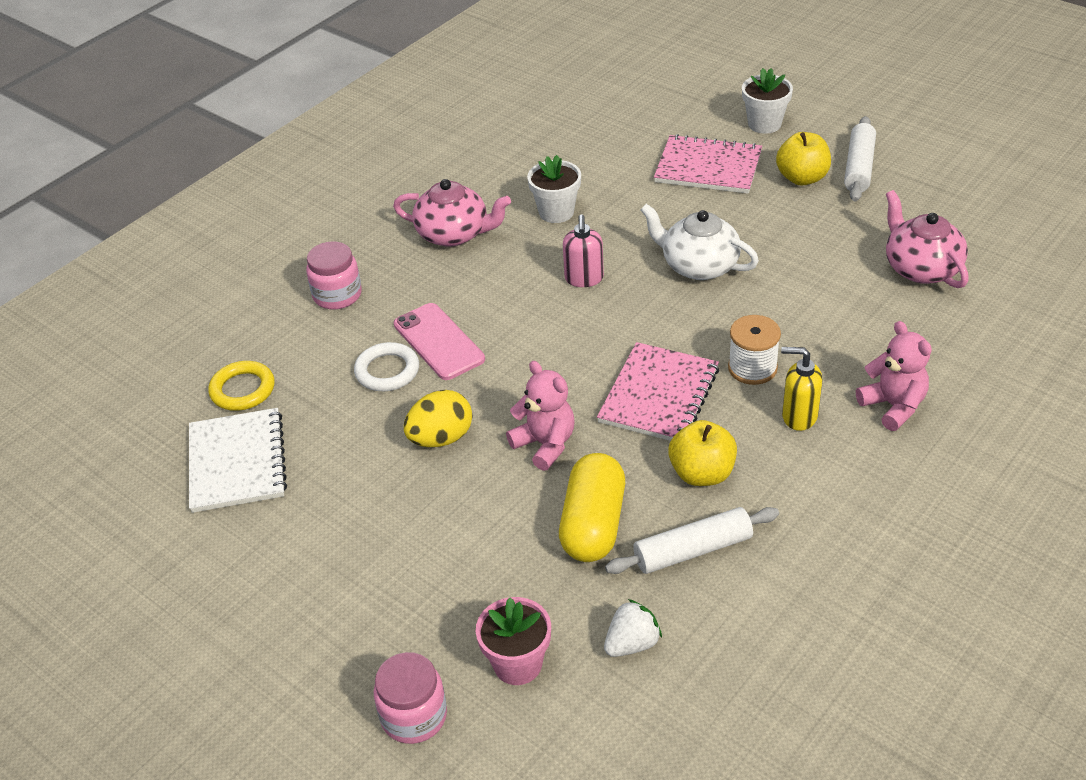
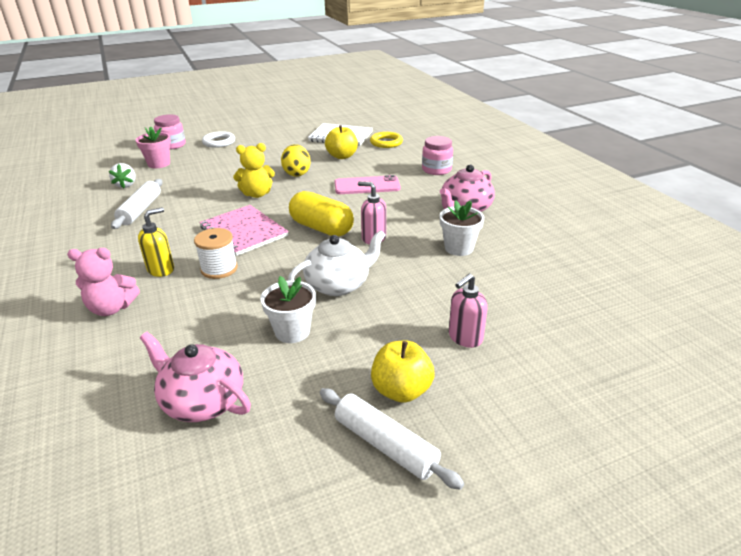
camera: 115 degrees right, 10 degrees down
(387, 371) = (360, 171): white ring -> white ring (219, 142)
(545, 444) = (257, 194): pink teddy bear -> yellow teddy bear
(593, 524) = (193, 193): yellow capsule -> yellow capsule (321, 228)
(702, 473) = (175, 226): yellow apple -> yellow apple (342, 156)
(708, 167) = (465, 338): pink notebook -> pink soap dispenser
(764, 124) = (521, 409): white flower pot -> white flower pot (292, 331)
(921, 268) = (202, 401): pink teapot -> pink teapot turned 150 degrees counterclockwise

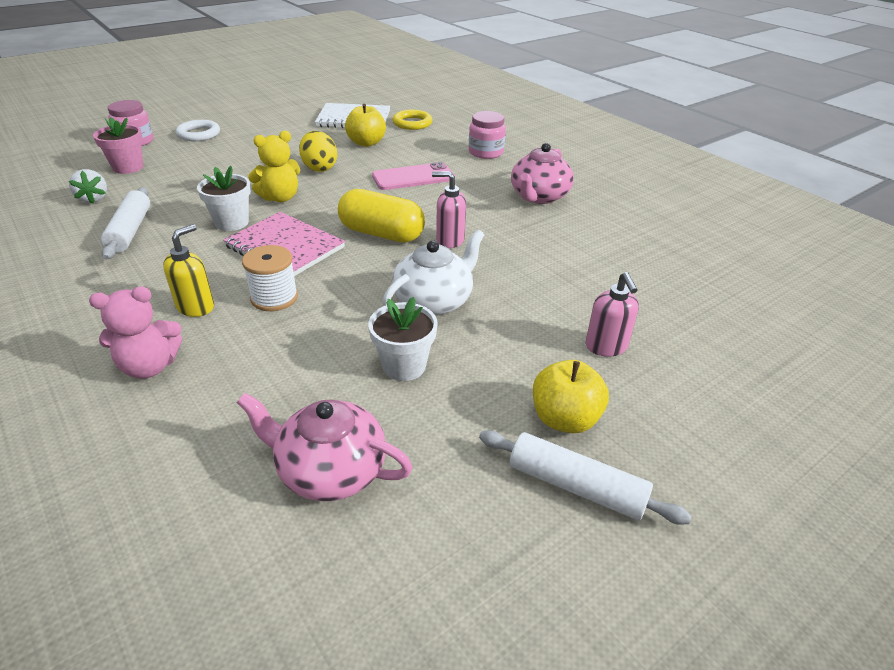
camera: 15 degrees left, 5 degrees up
(459, 248) = (552, 243): white flower pot -> white flower pot (232, 222)
(465, 338) = (606, 347): pink soap dispenser -> pink soap dispenser turned 45 degrees counterclockwise

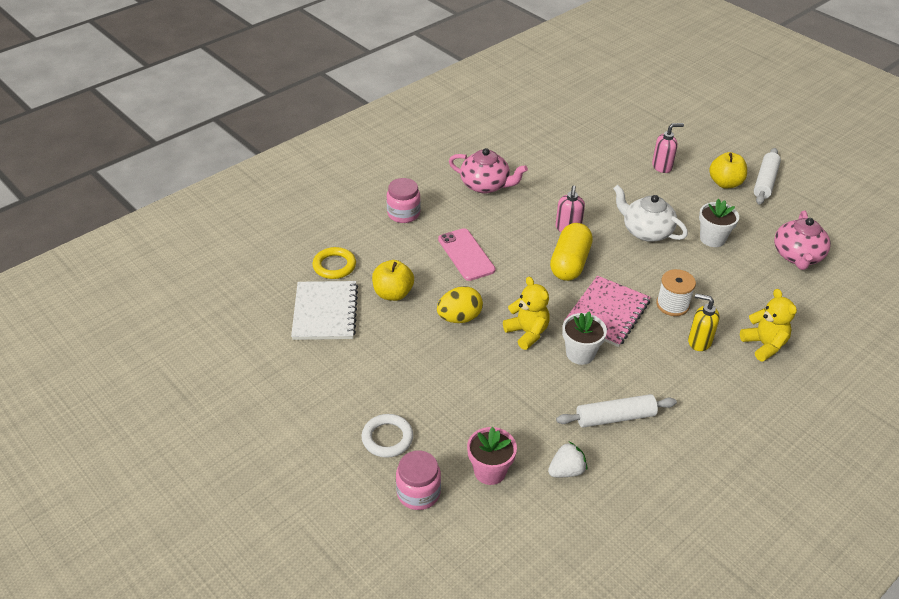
camera: 95 degrees left, 5 degrees up
(150, 366) = (764, 345): pink teddy bear -> yellow teddy bear

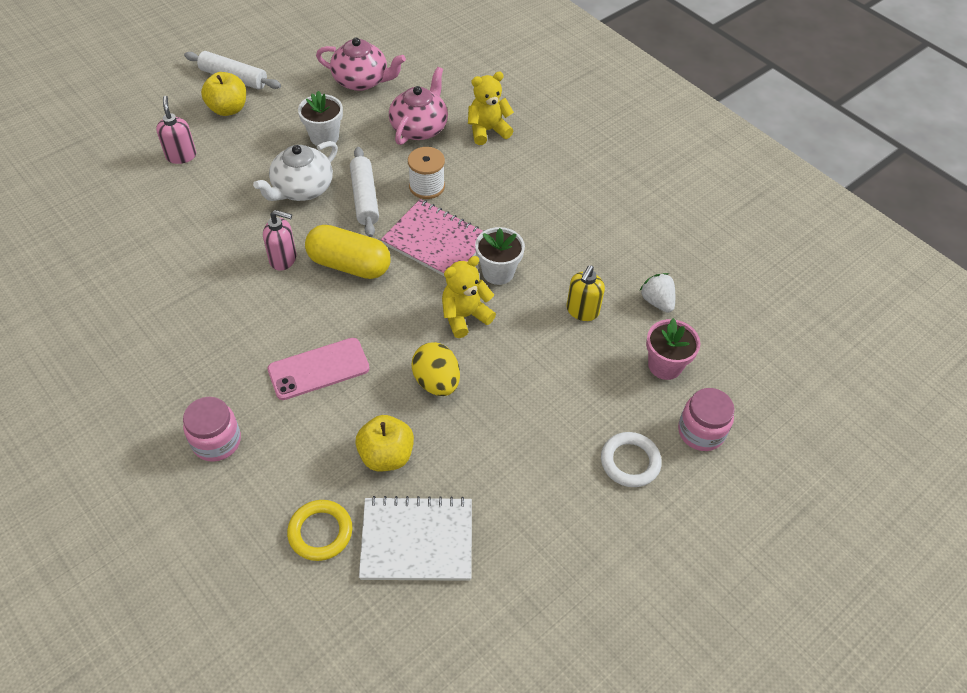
camera: 90 degrees left, 10 degrees up
(485, 185) = (173, 338): pink teapot -> pink teapot (419, 128)
(615, 417) = (586, 255): white rolling pin -> white rolling pin (364, 198)
(699, 341) = (482, 175): yellow soap dispenser -> yellow soap dispenser (582, 311)

